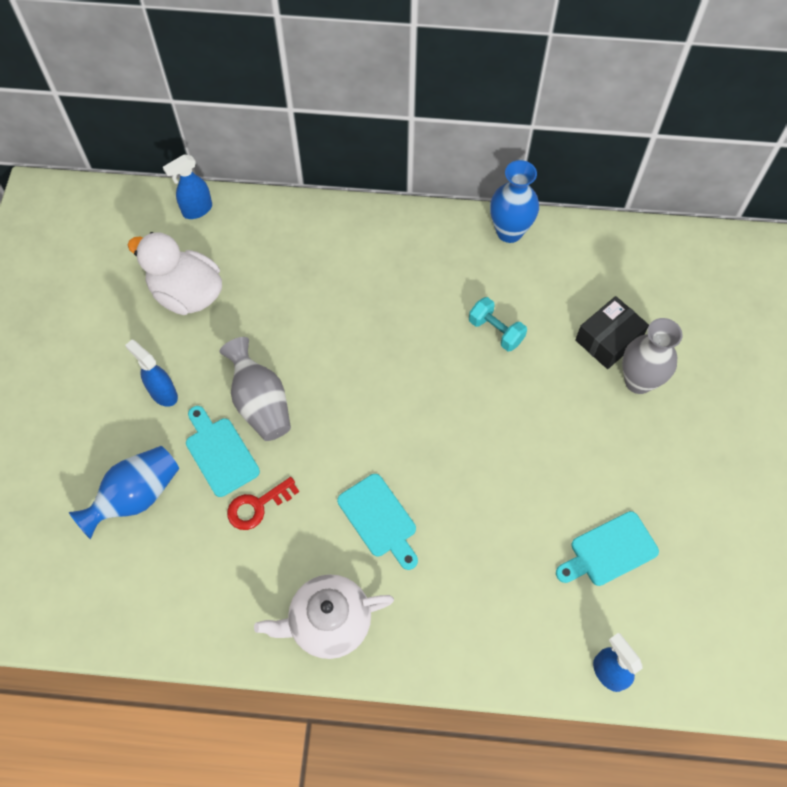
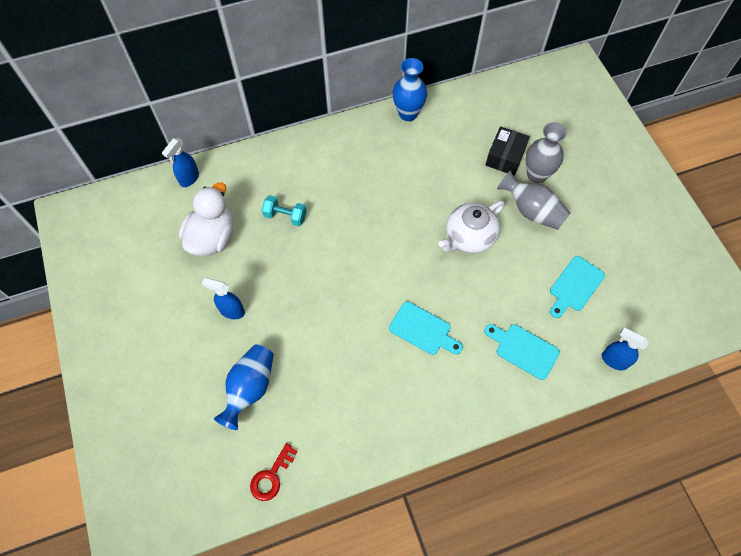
camera: 25 degrees left, 0 degrees up
(187, 294) = (212, 237): white duck -> white duck turned 105 degrees clockwise
(220, 453) = (293, 333): turquoise cutting board -> turquoise cutting board (523, 349)
(257, 506) = (338, 357): red key -> red key (271, 476)
(260, 403) = (303, 289): grey vase -> grey vase (532, 211)
(328, 622) = (426, 411): white teapot -> white teapot (469, 237)
(496, 331) = (433, 179): turquoise dumbbell -> turquoise dumbbell (285, 216)

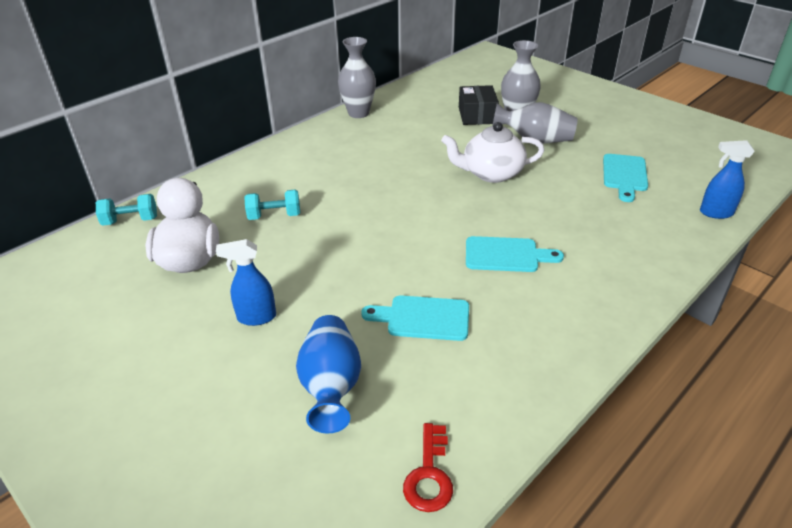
camera: 25 degrees left, 25 degrees down
(189, 179) = (130, 221): blue spray bottle -> turquoise dumbbell
(408, 113) = (358, 113): blue vase -> grey vase
(469, 237) = (491, 173): white teapot -> white teapot turned 60 degrees clockwise
(523, 349) = (624, 234): turquoise cutting board -> turquoise cutting board (423, 318)

